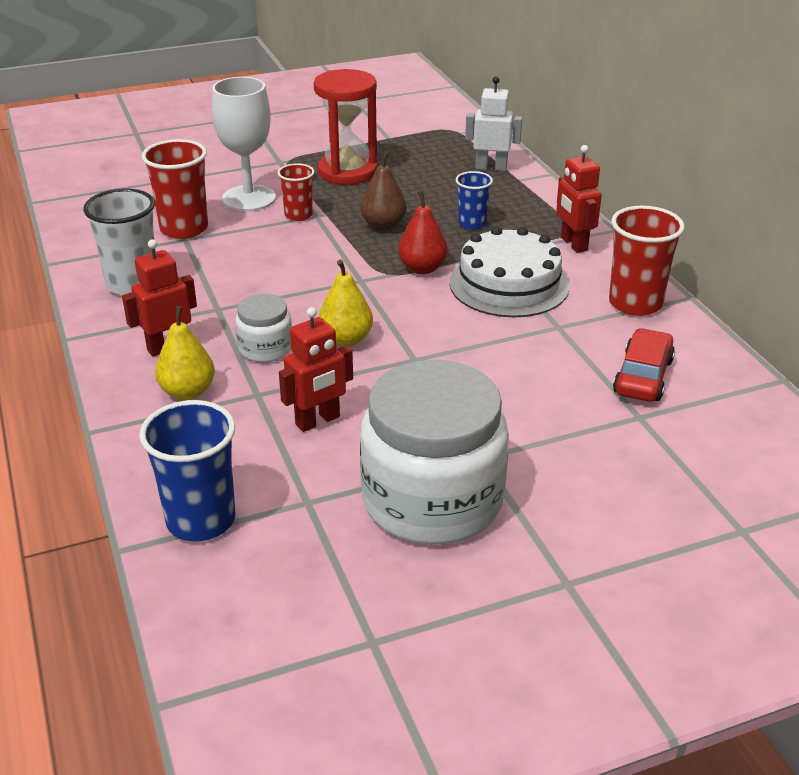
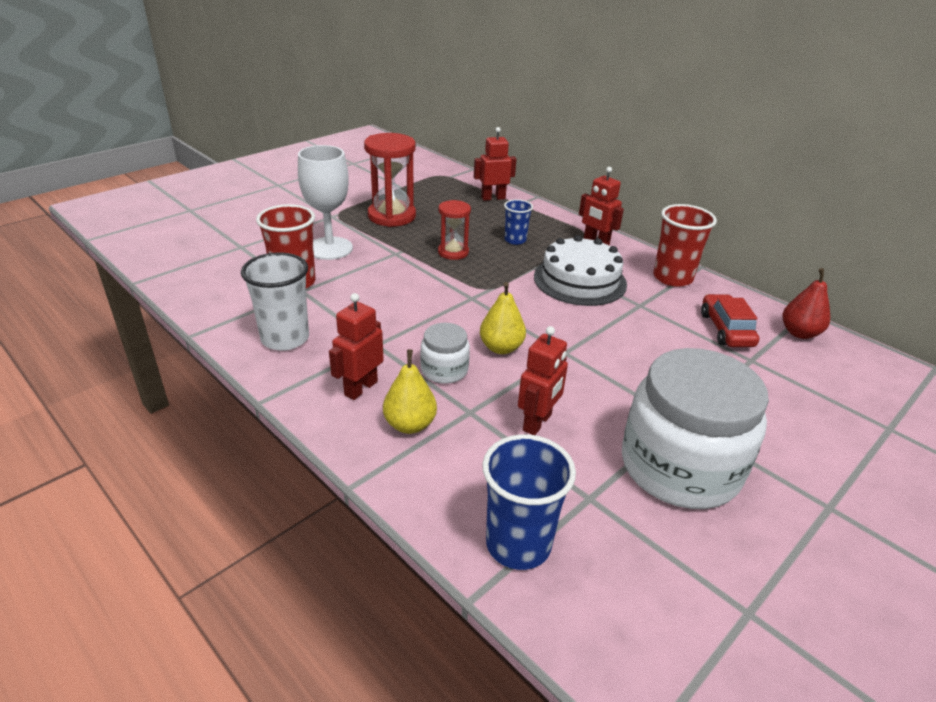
camera: 25 degrees left, 0 degrees up
(298, 215) = (381, 255): red cup -> none
(383, 225) = (453, 252): brown pear -> red hourglass
(422, 268) = (509, 280): red pear -> red pear (799, 333)
(491, 167) = (493, 198): white robot -> red robot

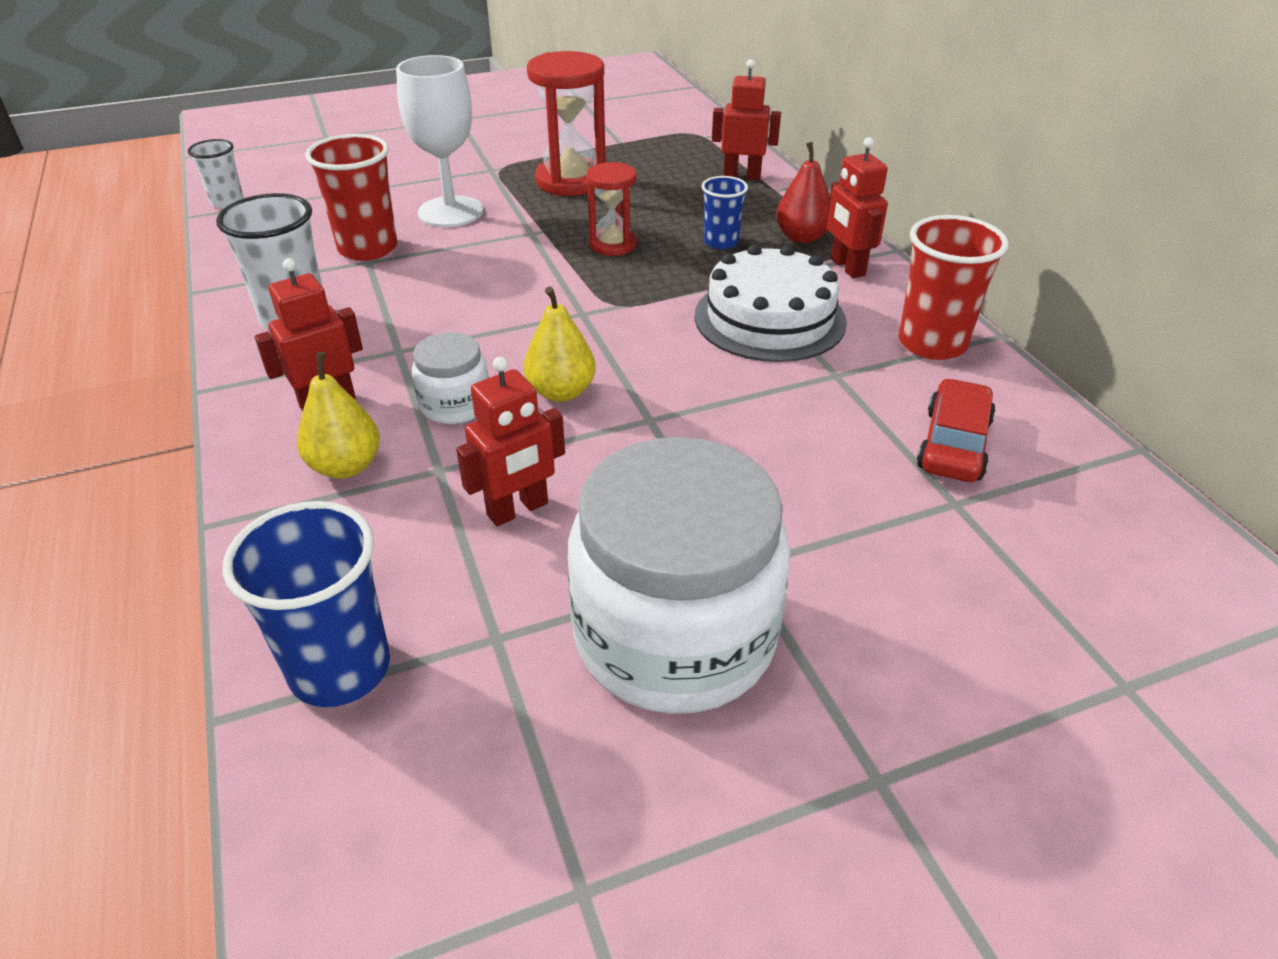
camera: 25 degrees right, 5 degrees up
(156, 267) = (227, 202): none -> white cup
(799, 333) = (1091, 480): red pear -> red pear (802, 237)

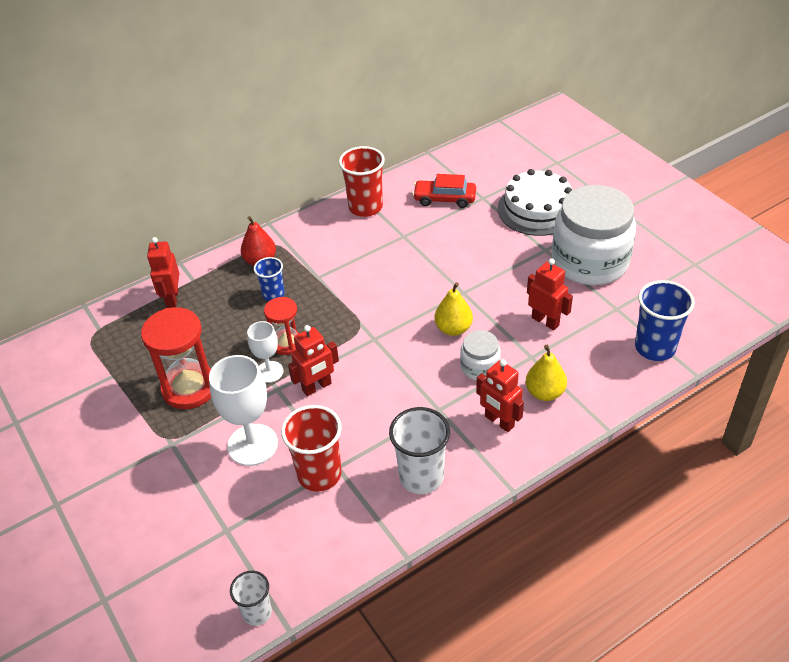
camera: 100 degrees left, 5 degrees up
(565, 229) = (269, 372): none -> white goblet
(769, 318) = (358, 263): white cake -> white cake (537, 209)
(847, 267) = (294, 240): red robot -> red robot (317, 387)

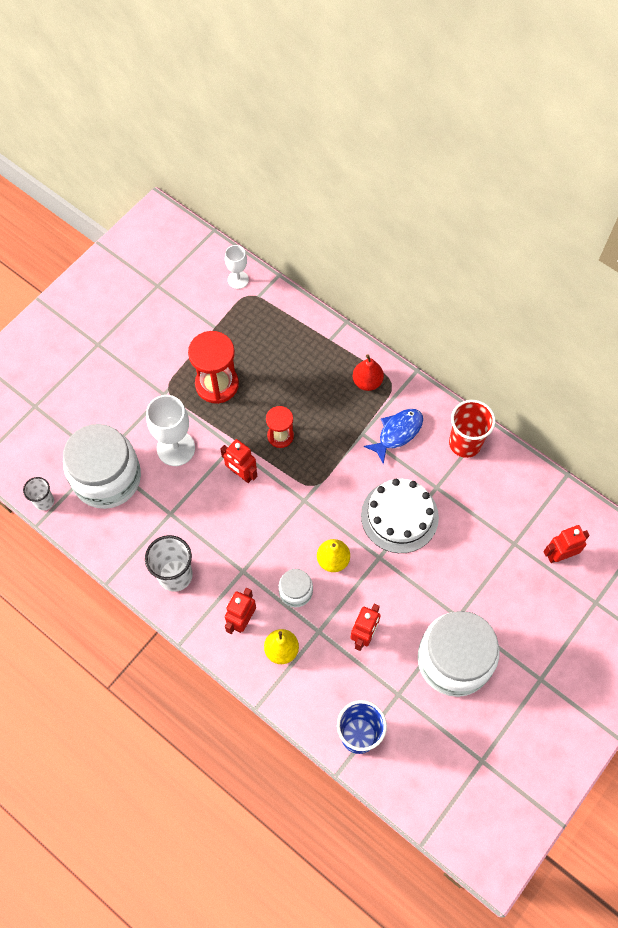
camera: 70 degrees right, 20 degrees up
(172, 298) = (304, 333): red robot -> red robot (559, 555)
(257, 528) = (107, 478): none -> white jar
(269, 372) = (247, 434): white goblet -> white goblet (238, 279)
(273, 294) = (331, 406): blue cup -> none
(319, 474) = (161, 503): red cup -> none
(331, 251) = (397, 433): none -> blue fish
(444, 199) = (500, 509): red car -> none
(537, 209) = (514, 598): white cake -> white cake (399, 516)

